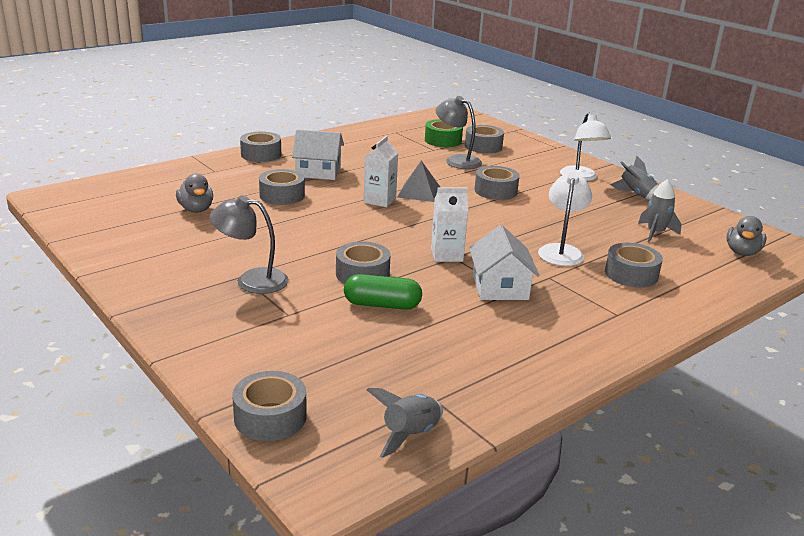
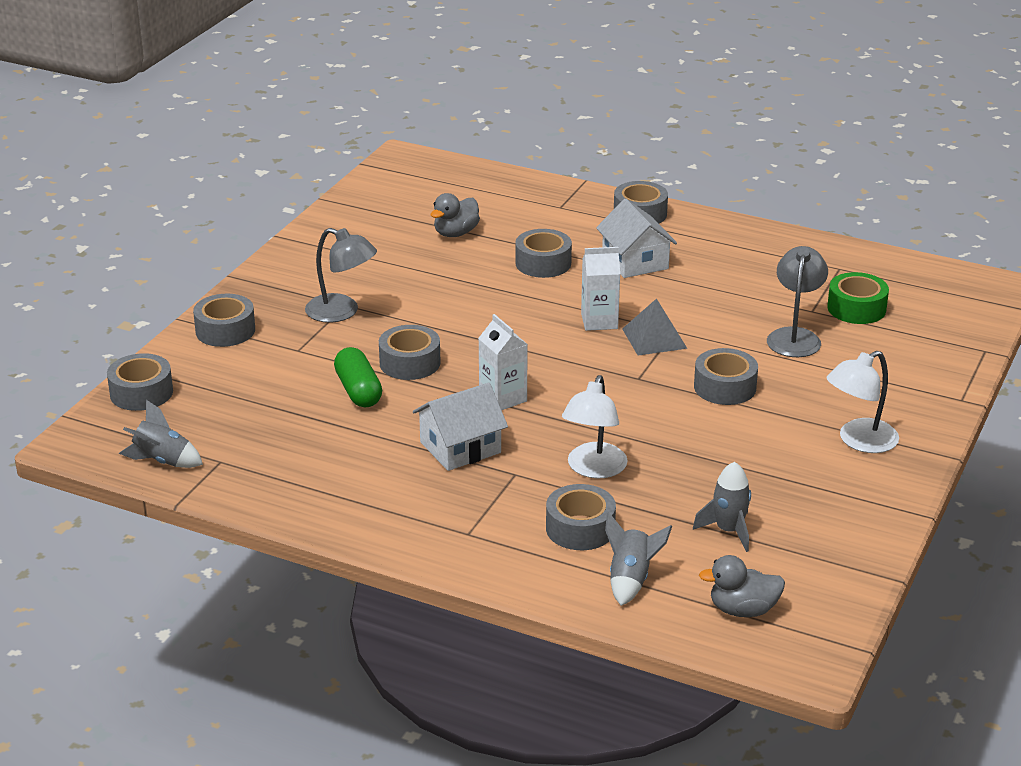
camera: 65 degrees right, 5 degrees up
(252, 280) = (342, 312): grey lamp -> grey lamp turned 135 degrees clockwise
(483, 146) = (877, 342): grey tape -> grey tape (225, 330)
(561, 251) = (593, 469): white lamp -> white lamp turned 120 degrees clockwise
(636, 195) = (852, 497): grey rocket -> grey rocket (631, 579)

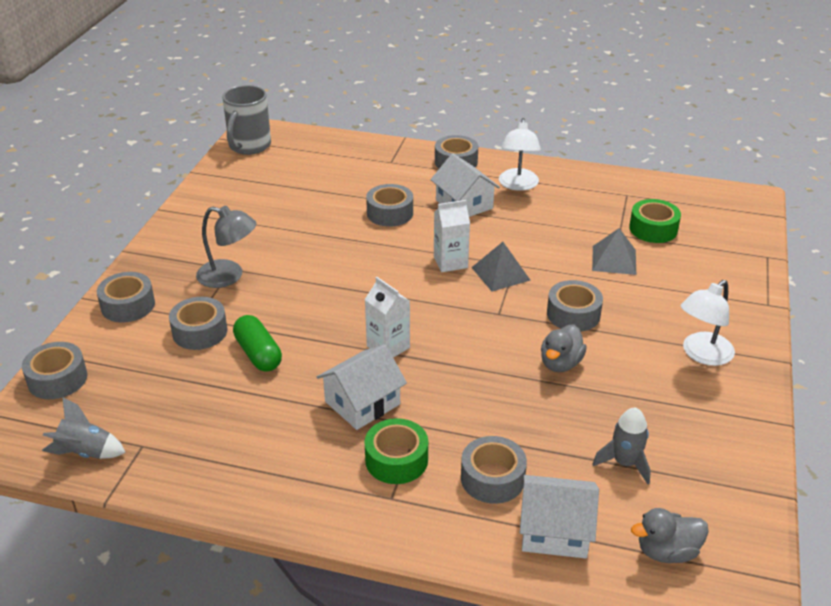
camera: 10 degrees left, 5 degrees up
(393, 175) = (249, 146): none -> grey mug
(410, 363) = (298, 320): grey tape -> grey tape (200, 331)
(455, 233) = (311, 193): grey duck -> grey duck (560, 363)
(483, 501) = (396, 460): none -> green tape
(593, 469) = (486, 411): white lamp -> white lamp (518, 185)
(631, 579) = (554, 531): grey rocket -> white house
(795, 336) = (614, 260): grey lamp -> grey pyramid

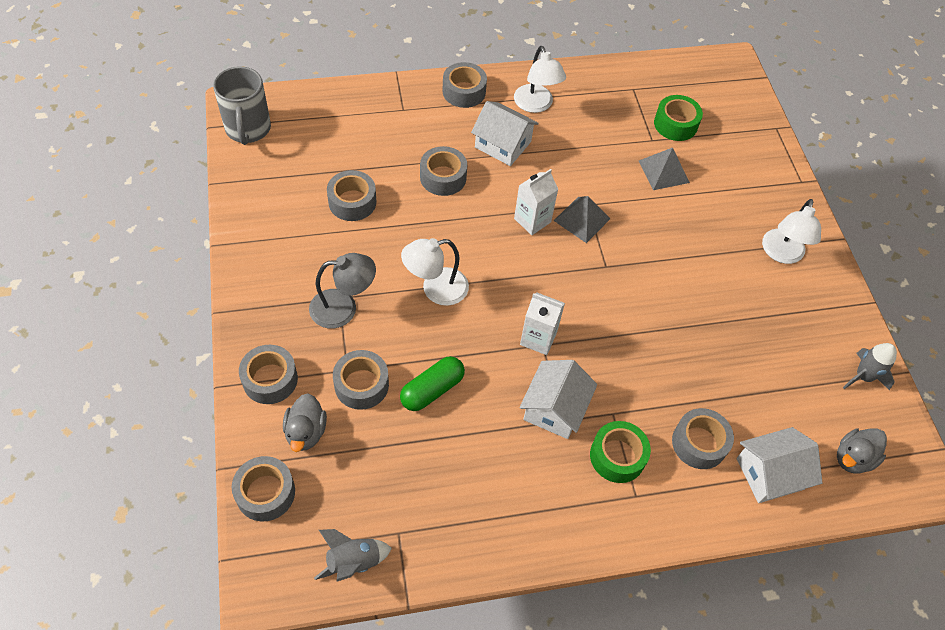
camera: 30 degrees left, 20 degrees up
(258, 354) = (432, 390): green capsule -> green capsule turned 75 degrees counterclockwise
(320, 286) = (435, 289): none -> white lamp
(560, 363) = (684, 303): grey duck -> grey duck (306, 432)
(573, 314) = (665, 245): grey tape -> grey tape (352, 202)
(625, 463) = (783, 387): grey rocket -> grey rocket (863, 376)

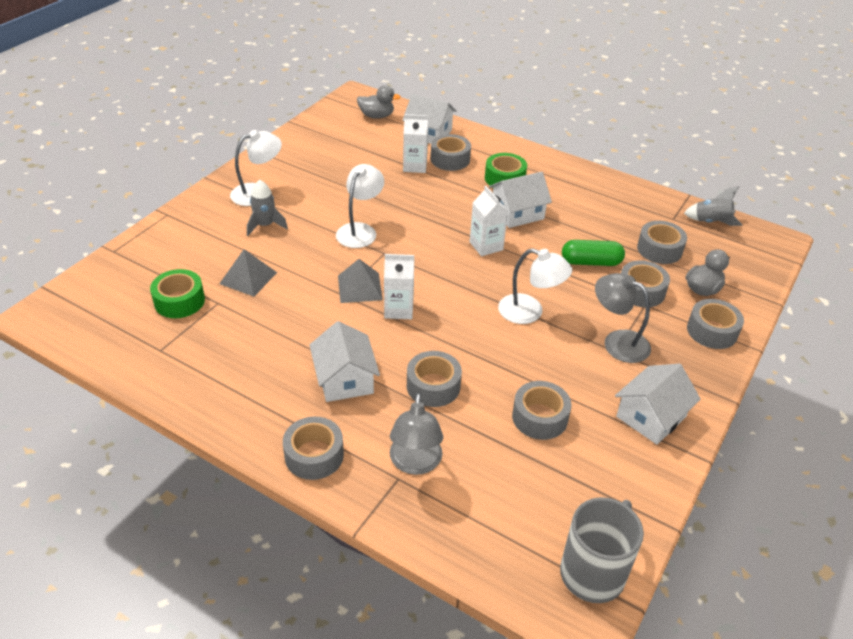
camera: 135 degrees left, 15 degrees down
(265, 493) = (752, 276): grey tape -> grey tape (659, 249)
(274, 254) = (651, 416): none -> white house
(402, 123) = (415, 463): none -> grey lamp
(536, 105) = (266, 394): white lamp -> white lamp (360, 230)
(715, 401) = (415, 166): none -> white carton
(863, 376) = (315, 131): grey rocket -> grey rocket (265, 225)

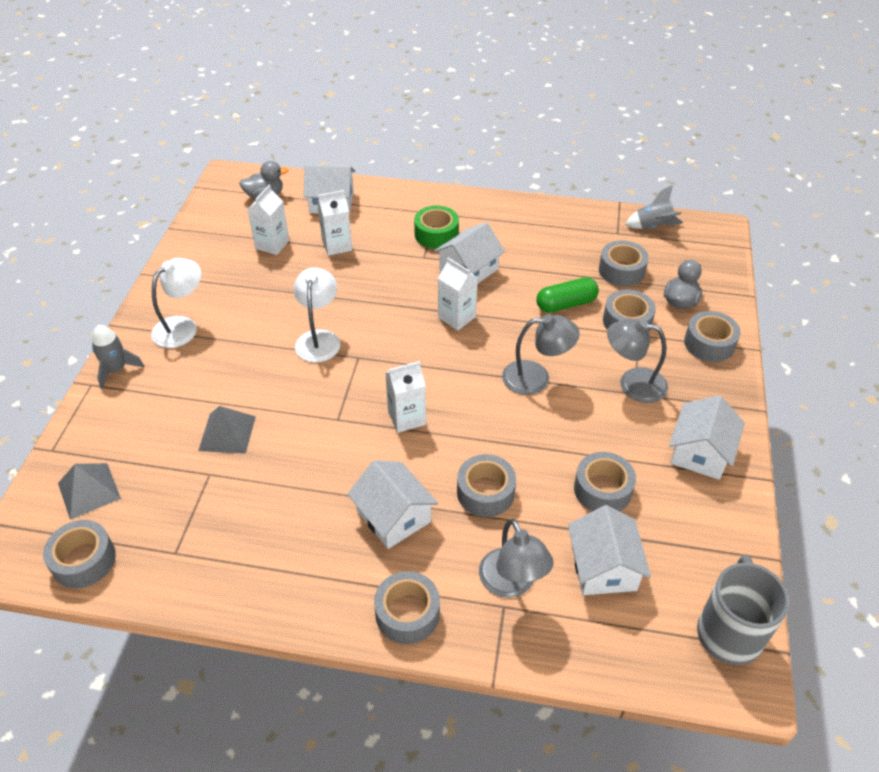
camera: 20 degrees left, 5 degrees up
(179, 301) = (164, 486): green tape -> none
(265, 225) = (212, 364): grey rocket -> grey rocket (117, 370)
(359, 287) = (353, 405): grey pyramid -> grey pyramid (89, 490)
(362, 152) = (272, 244): none -> white carton
(450, 159) = (369, 227): grey tape -> grey tape (84, 560)
(505, 478) = (603, 567): none -> white house
(530, 312) = (536, 378): white lamp -> grey lamp

